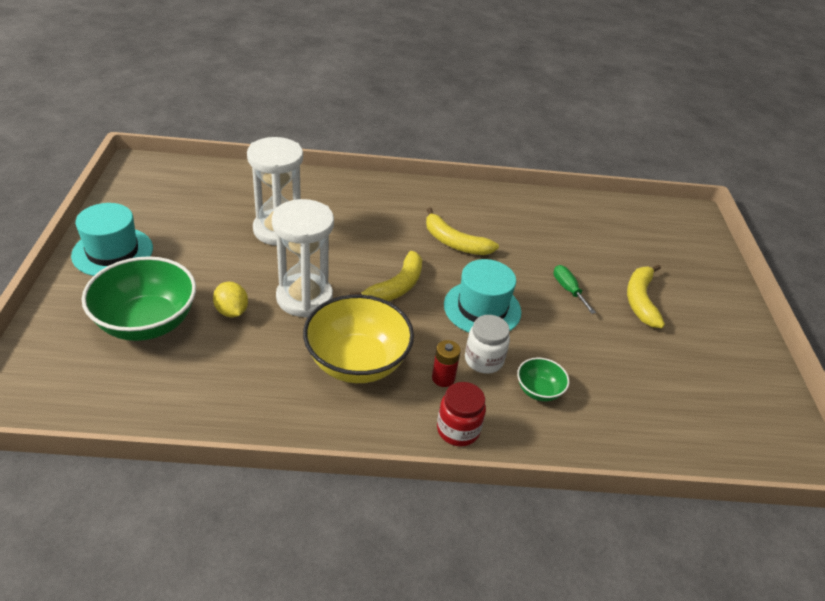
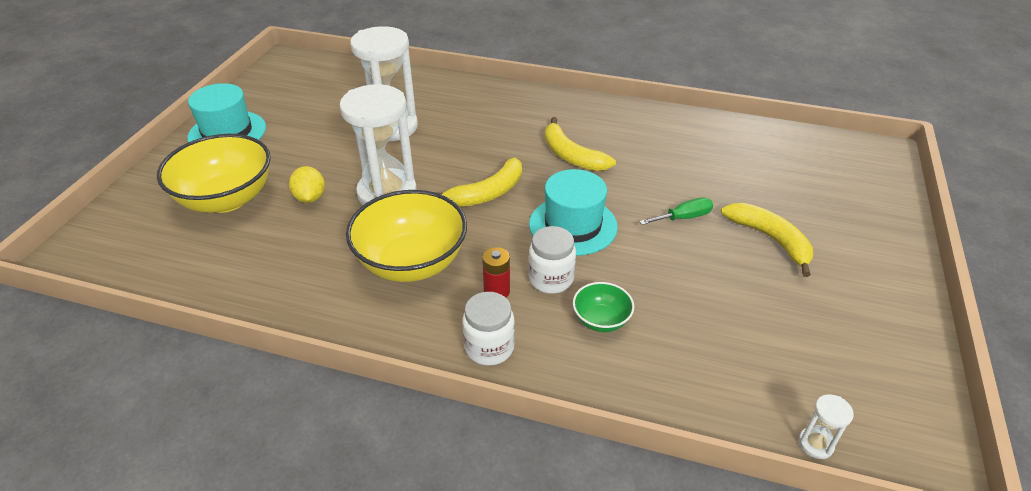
camera: 20 degrees right, 0 degrees up
(147, 323) = (226, 199): green bowl -> yellow bowl
(458, 430) = (489, 347): red jar -> white jar
(568, 290) = (683, 217): green screwdriver -> green screwdriver turned 75 degrees clockwise
(640, 300) = (770, 239): yellow banana -> yellow banana turned 120 degrees clockwise
(731, 464) = (815, 444): none -> white hourglass

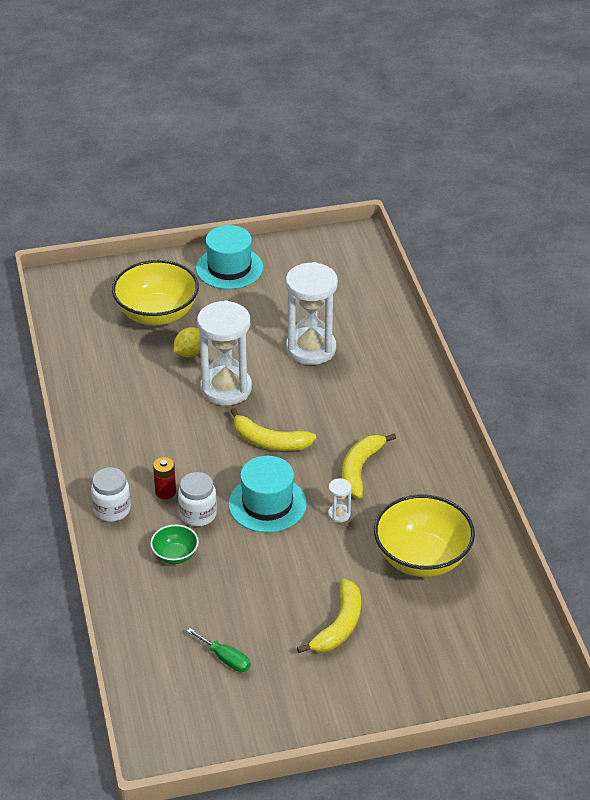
camera: 60 degrees right, 0 degrees up
(411, 263) = (162, 437): yellow bowl -> yellow bowl (422, 558)
(683, 217) = (327, 565): green screwdriver -> green screwdriver (225, 659)
(815, 444) = (135, 694): white hourglass -> white hourglass (339, 514)

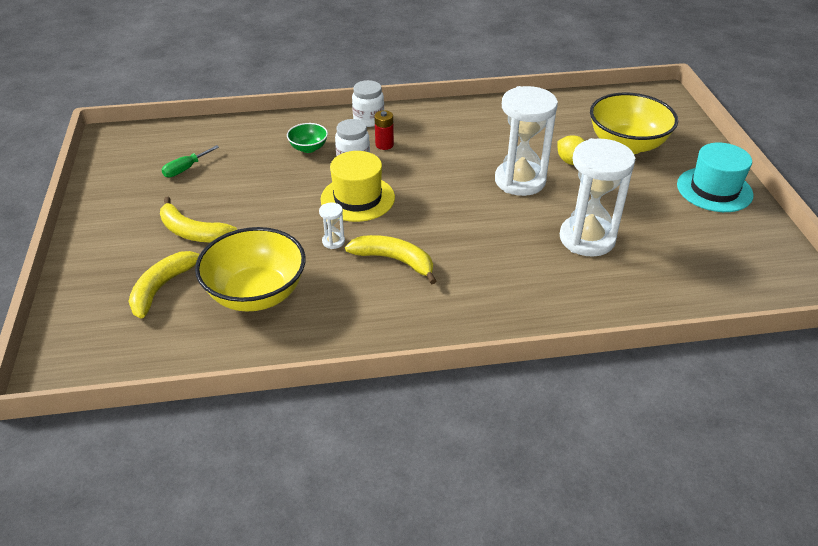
camera: 95 degrees right, 0 degrees up
(267, 504) = (357, 198): turquoise hat -> yellow hat
(269, 441) = (443, 203): yellow banana -> yellow banana (163, 287)

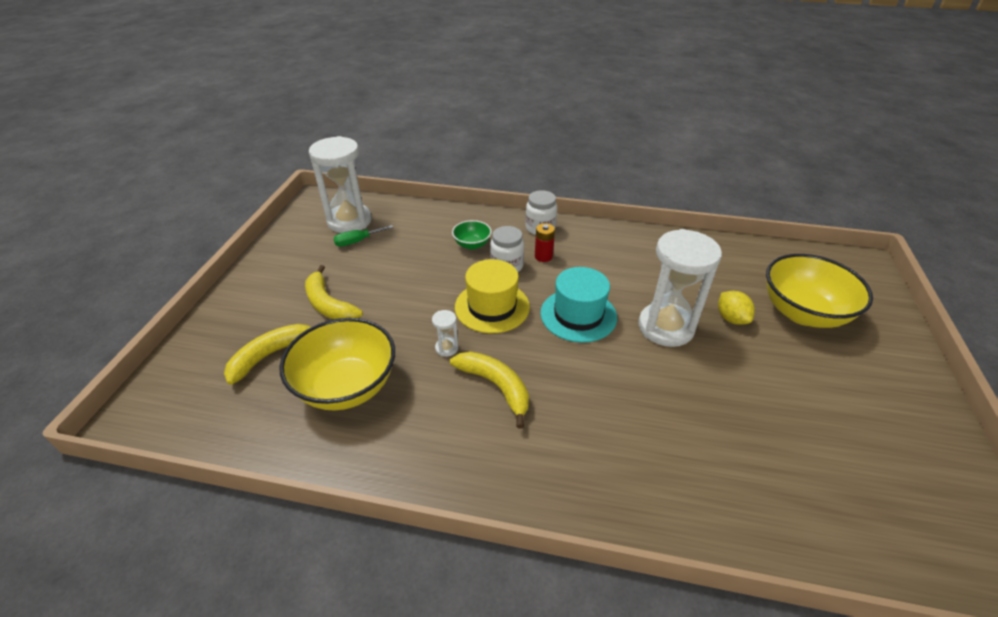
camera: 20 degrees right, 0 degrees up
(587, 238) = (718, 418): white hourglass -> white hourglass (349, 221)
(714, 189) = (899, 395): turquoise hat -> turquoise hat (578, 315)

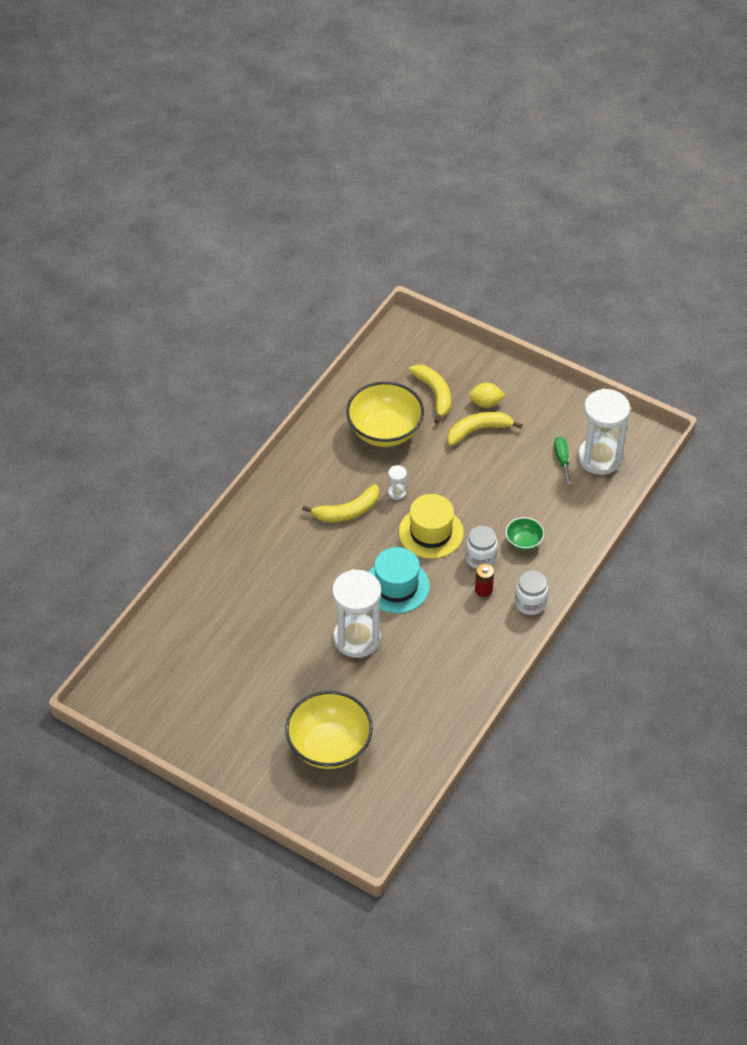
camera: 110 degrees right, 10 degrees up
(731, 318) = (346, 689): yellow lemon -> yellow lemon (485, 403)

